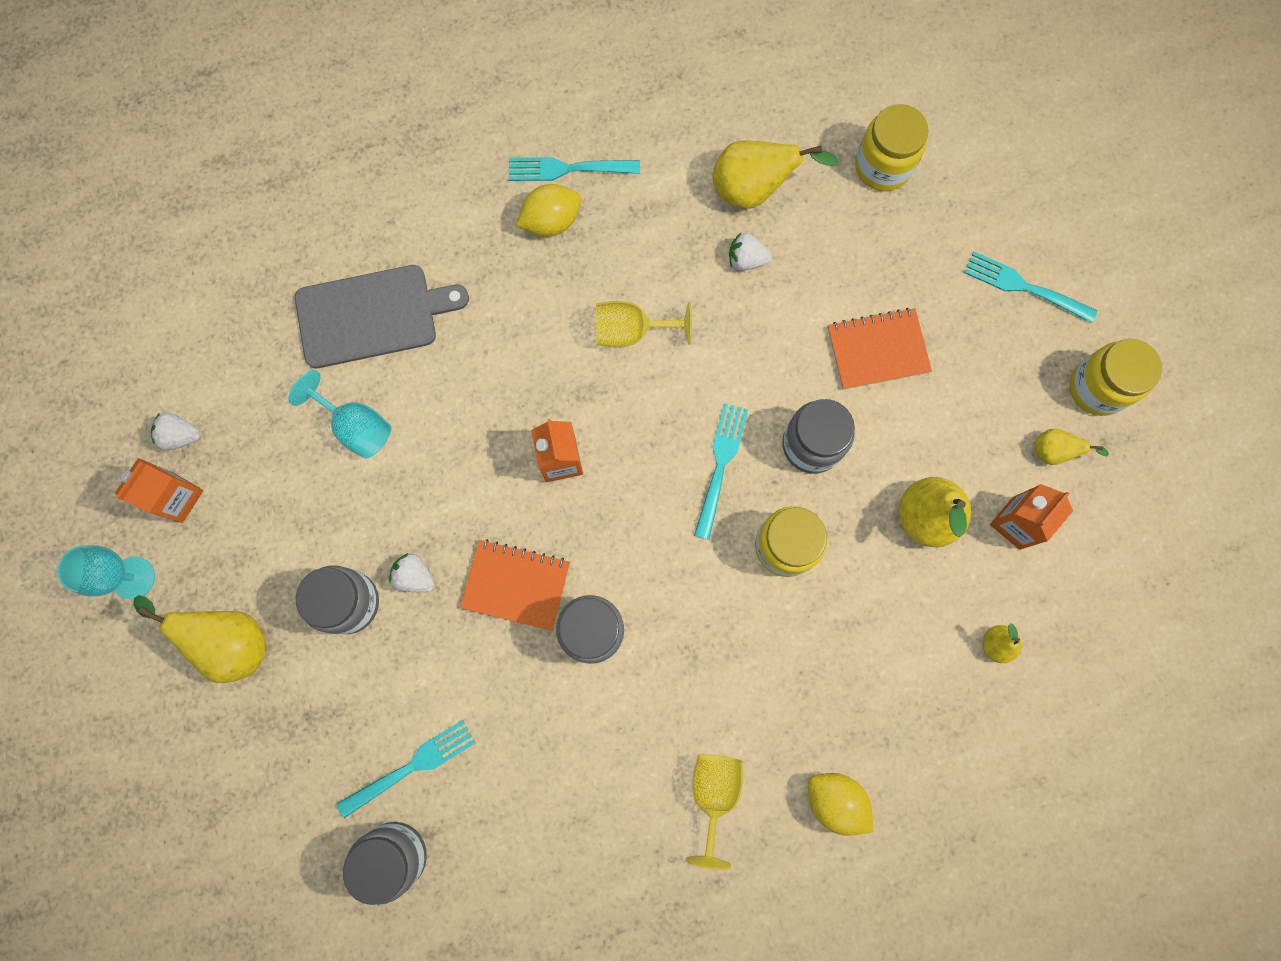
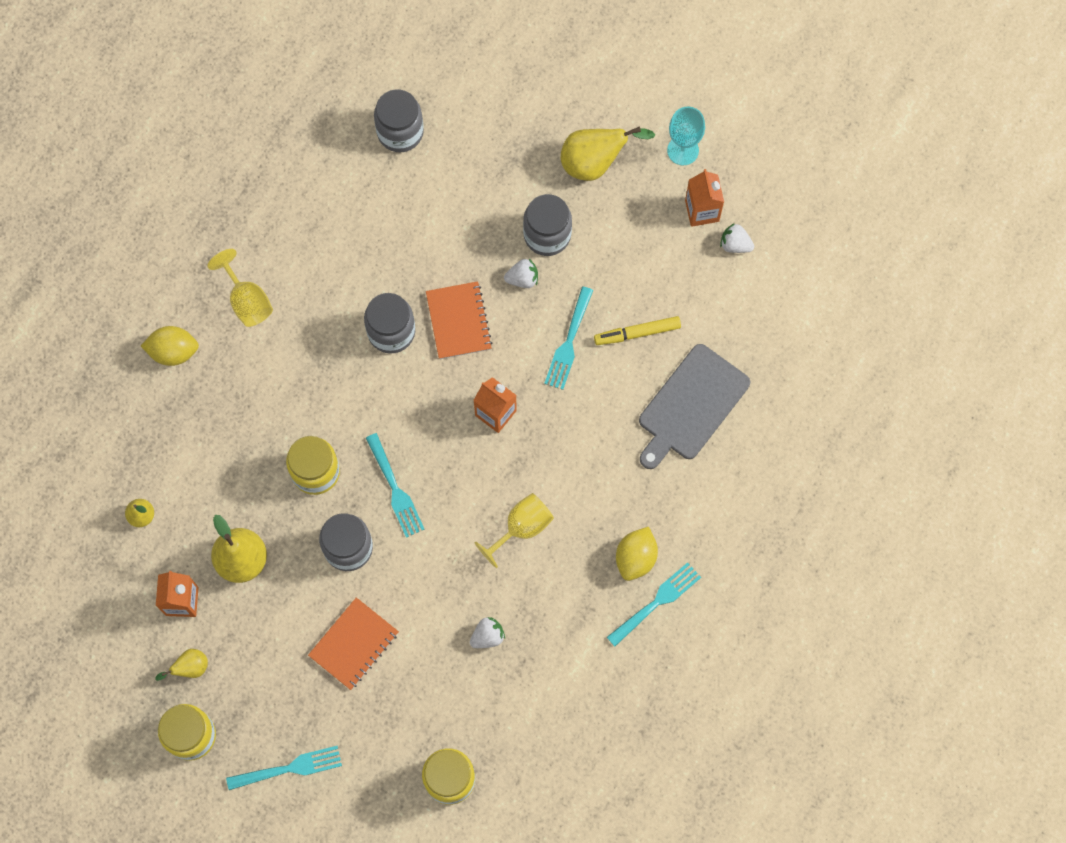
camera: 140 degrees right, 5 degrees down
(180, 436) = (735, 244): white strawberry -> white strawberry turned 120 degrees counterclockwise
(356, 426) = (637, 333): turquoise goblet -> yellow marker
(412, 767) = (431, 181): turquoise fork -> turquoise fork (568, 342)
(516, 585) = (459, 321): orange notebook -> orange notebook turned 75 degrees counterclockwise
(754, 189) = (522, 690): yellow pear -> none

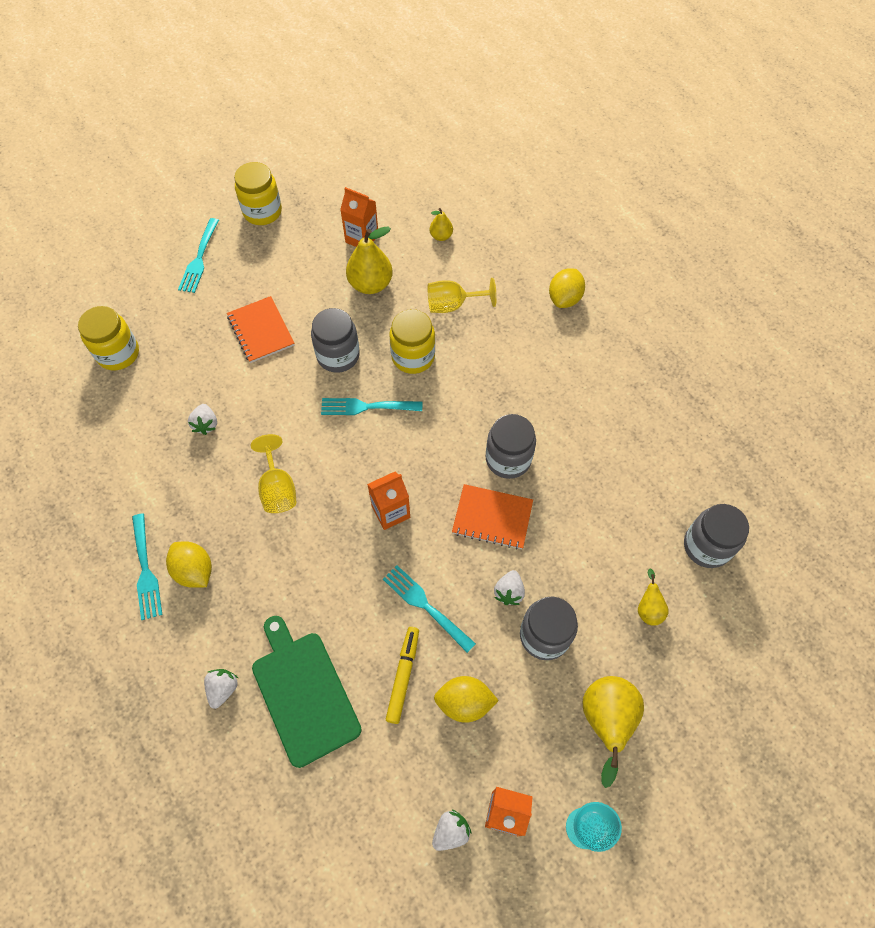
camera: 115 degrees right, 10 degrees down
(190, 668) = (310, 227): yellow pear -> yellow pear (648, 608)
(247, 301) = (586, 363): yellow goblet -> yellow goblet (452, 305)
(634, 275) = (464, 702): none -> yellow lemon
(691, 405) = (304, 693): grey cutting board -> green cutting board
(721, 473) = (223, 689): none -> white strawberry

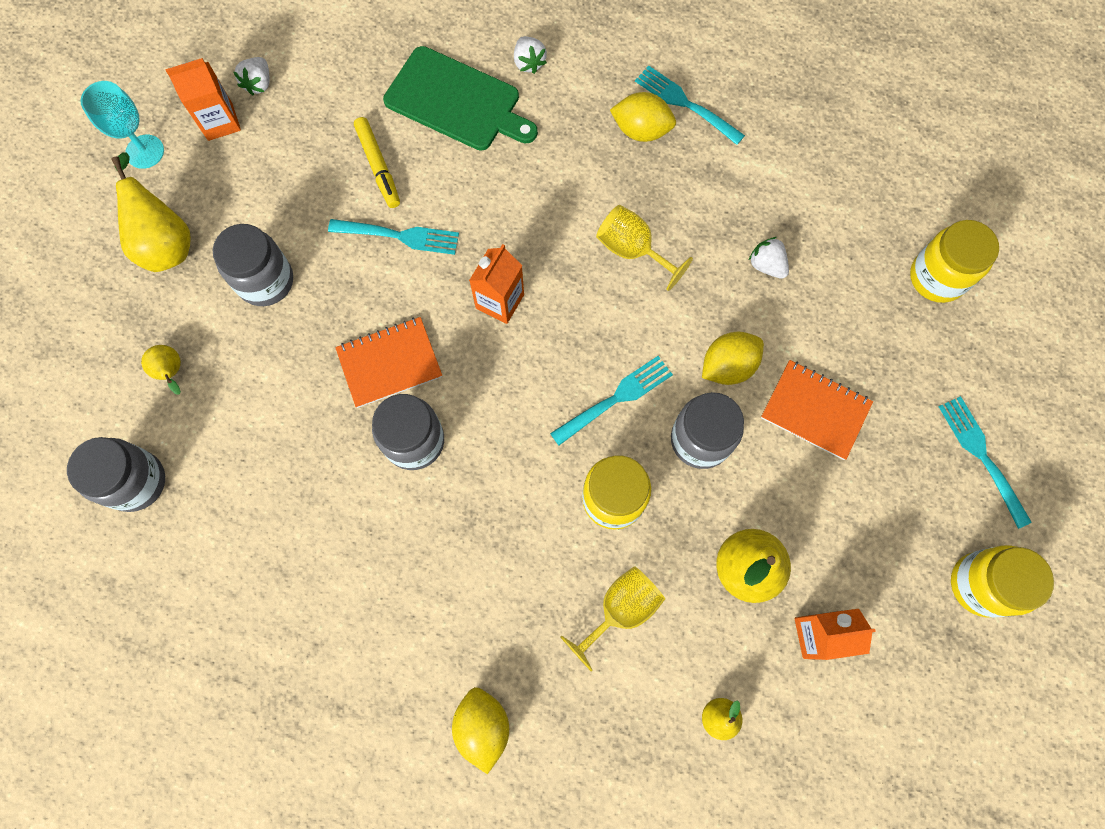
camera: 145 degrees right, 10 degrees up
(464, 702) = (307, 179): yellow lemon -> yellow lemon (727, 366)
(509, 592) = (325, 299): white strawberry -> none

